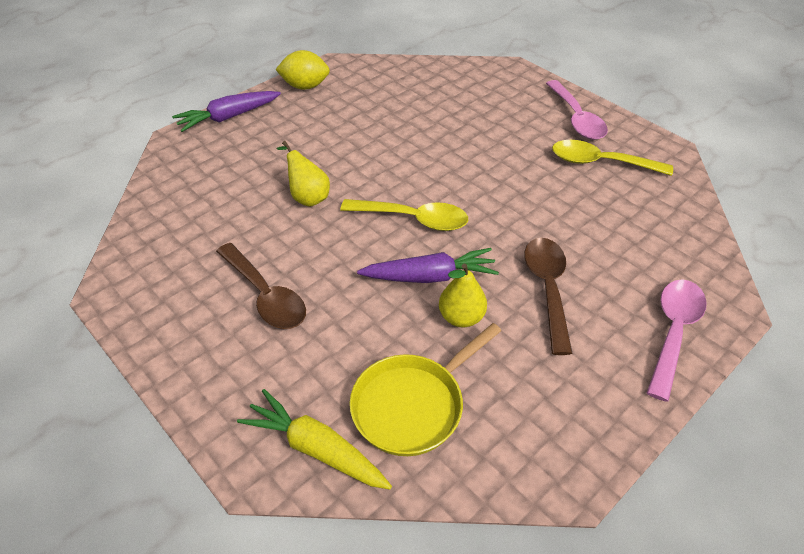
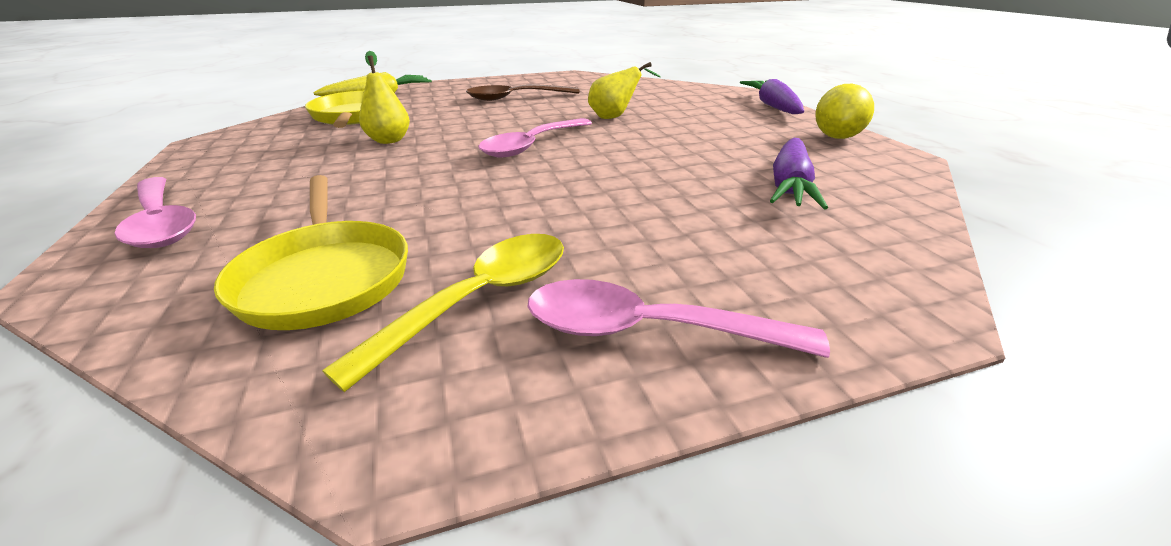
camera: 115 degrees right, 15 degrees down
(413, 219) = (532, 145): yellow spoon -> pink spoon
(430, 276) = (450, 139): purple carrot -> purple carrot (790, 186)
(547, 289) = (345, 178): brown spoon -> none
(635, 216) = (325, 277): none -> yellow pan

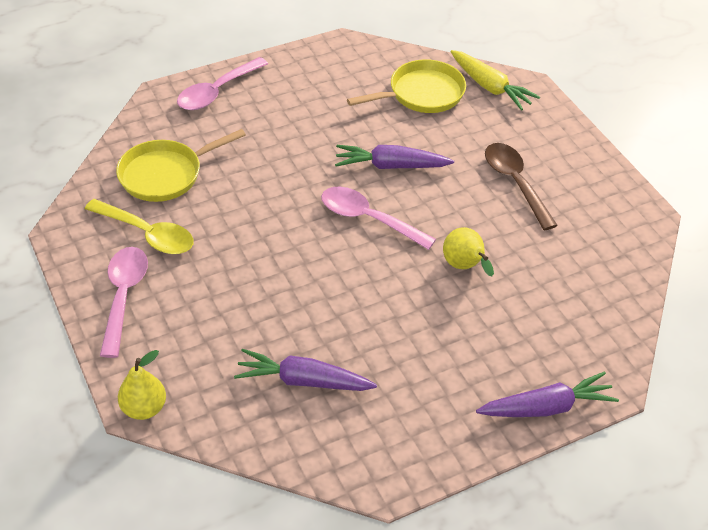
camera: 80 degrees right, 15 degrees up
(389, 140) = (364, 134): yellow pear -> yellow pear (144, 408)
(454, 133) = (391, 166): none -> purple carrot
(837, 137) = (437, 443): yellow lemon -> none

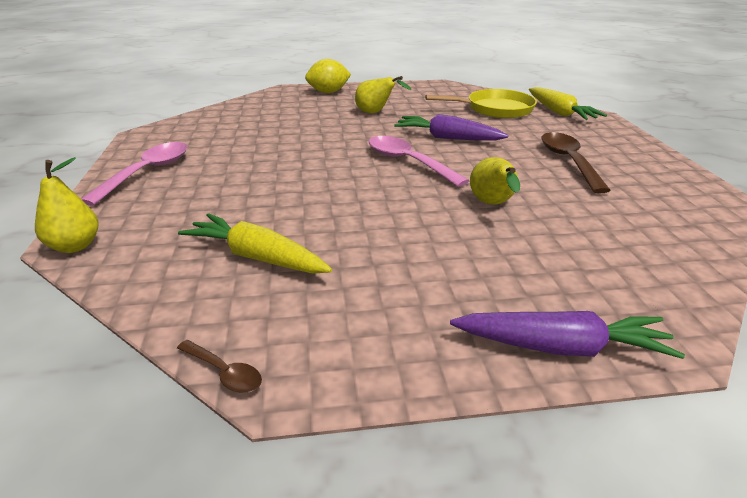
camera: 20 degrees right, 15 degrees down
(147, 234) = (206, 144): yellow spoon -> none
(166, 174) = (253, 120): yellow pan -> none
(217, 91) = (328, 92): pink spoon -> yellow lemon
(295, 129) = (375, 113): none -> yellow pear
(303, 381) = (257, 257): purple carrot -> yellow carrot
(346, 486) = (224, 373): none -> brown spoon

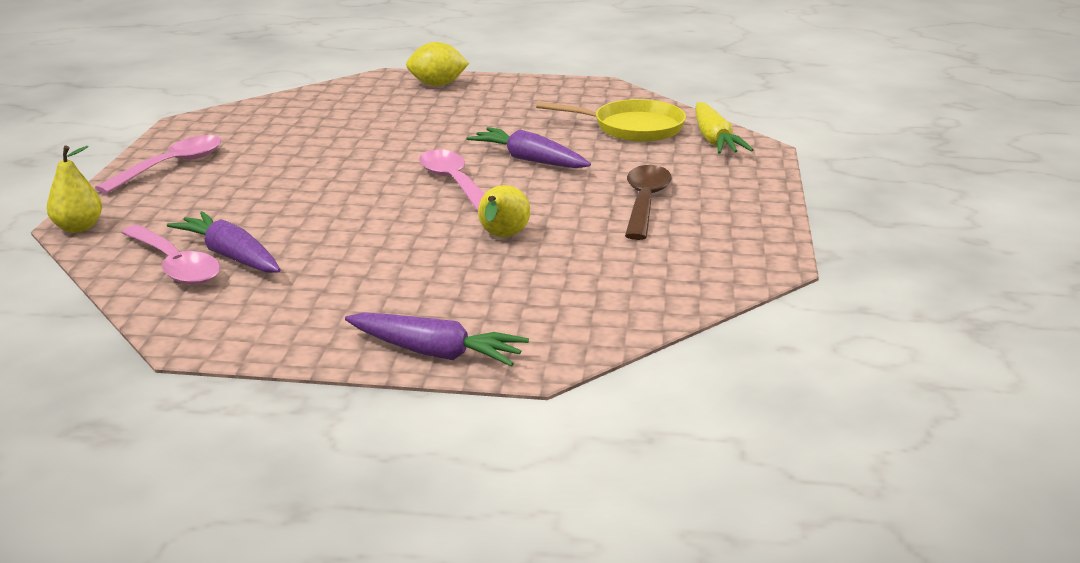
camera: 15 degrees right, 5 degrees down
(203, 277) = (175, 265): none -> pink spoon
(224, 373) = (156, 330): brown spoon -> none
(257, 257) = (230, 256): yellow carrot -> purple carrot
(375, 113) = (472, 119): yellow pear -> none

